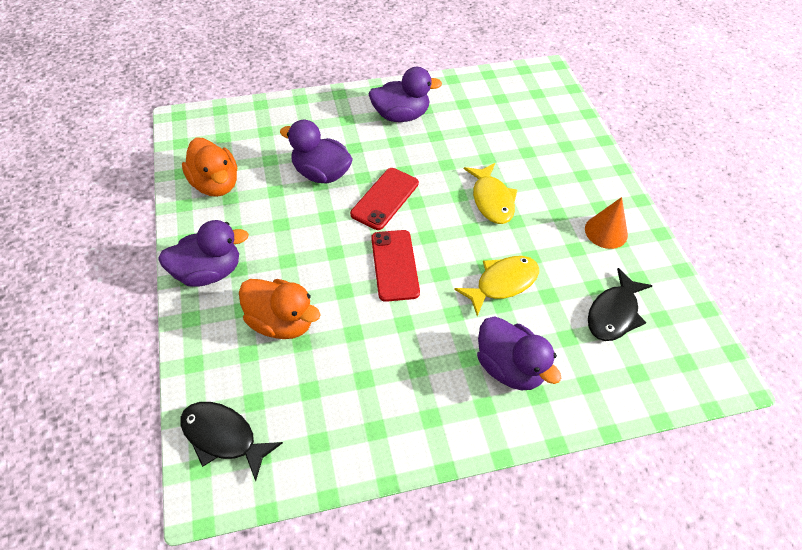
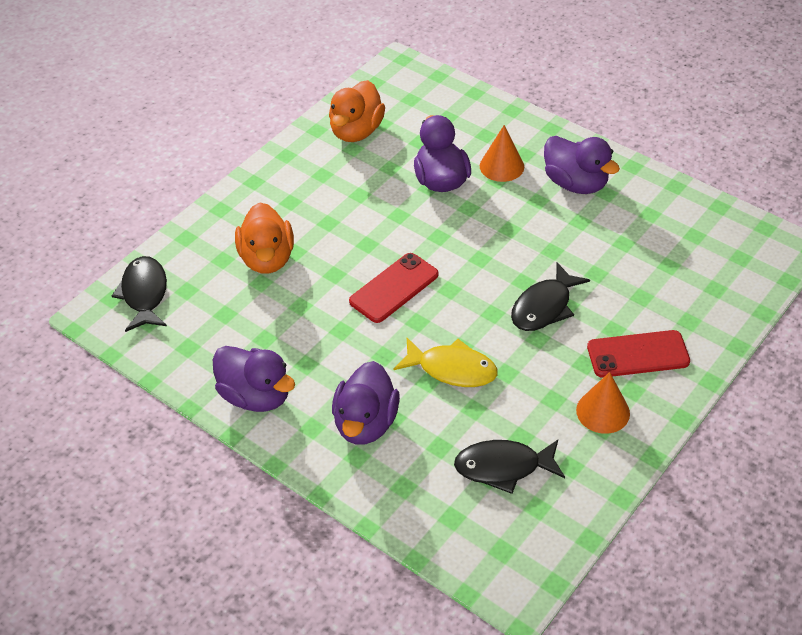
camera: 55 degrees right, 5 degrees down
(208, 272) = (270, 188): purple duck -> purple duck (256, 396)
(344, 137) = (501, 166): none -> orange cone
(385, 198) = (460, 236): red phone -> red phone (638, 354)
(492, 200) = (544, 307): yellow fish -> black fish

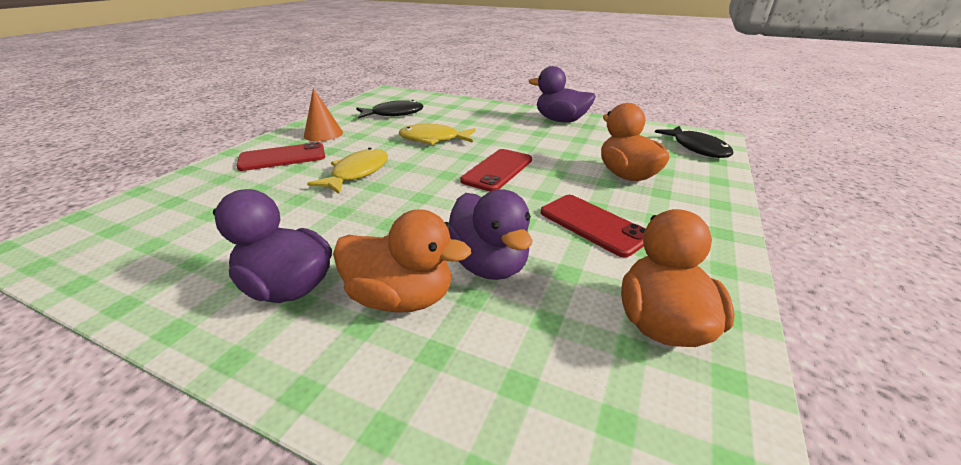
camera: 165 degrees right, 15 degrees down
(345, 203) = (593, 225): none -> red phone
(366, 423) = (483, 118): purple duck -> none
(501, 166) = (401, 297): orange cone -> orange duck
(544, 307) = (357, 173): black fish -> yellow fish

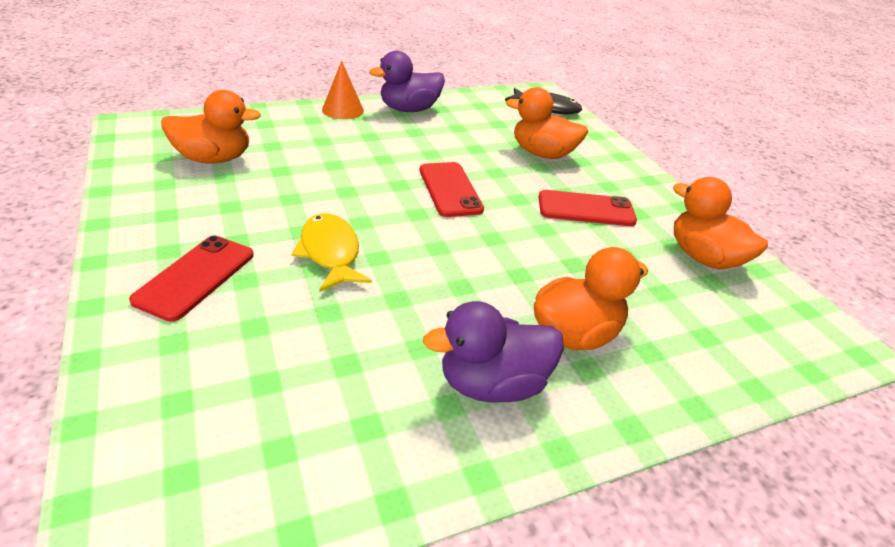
camera: 50 degrees left, 5 degrees up
(323, 134) = (178, 222): orange cone -> orange cone (343, 110)
(393, 114) = (214, 159): black fish -> orange duck
(433, 139) = (330, 178): yellow fish -> none
(488, 264) = (580, 276): purple duck -> none

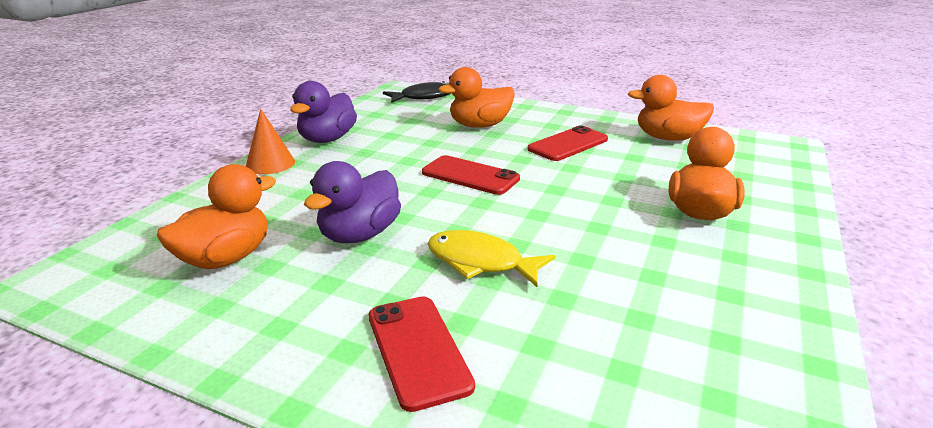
camera: 40 degrees left, 10 degrees down
(492, 384) = (723, 266): purple duck -> purple duck (359, 234)

